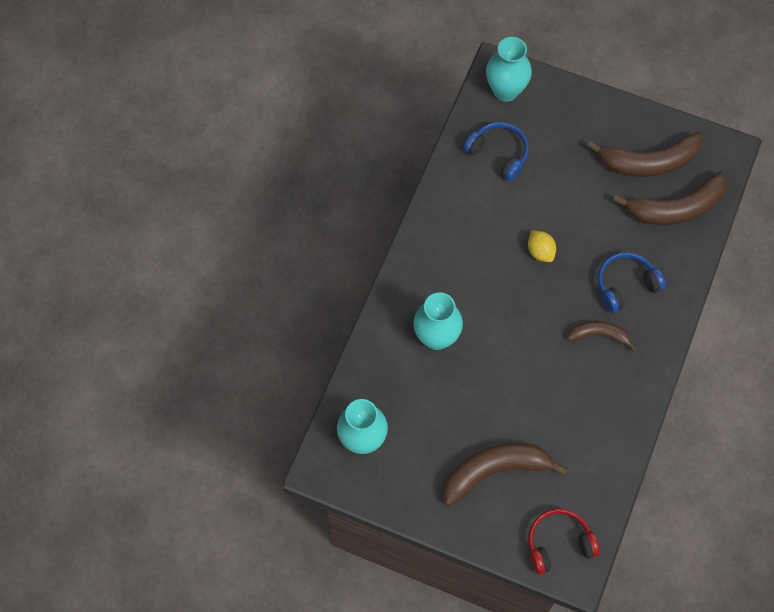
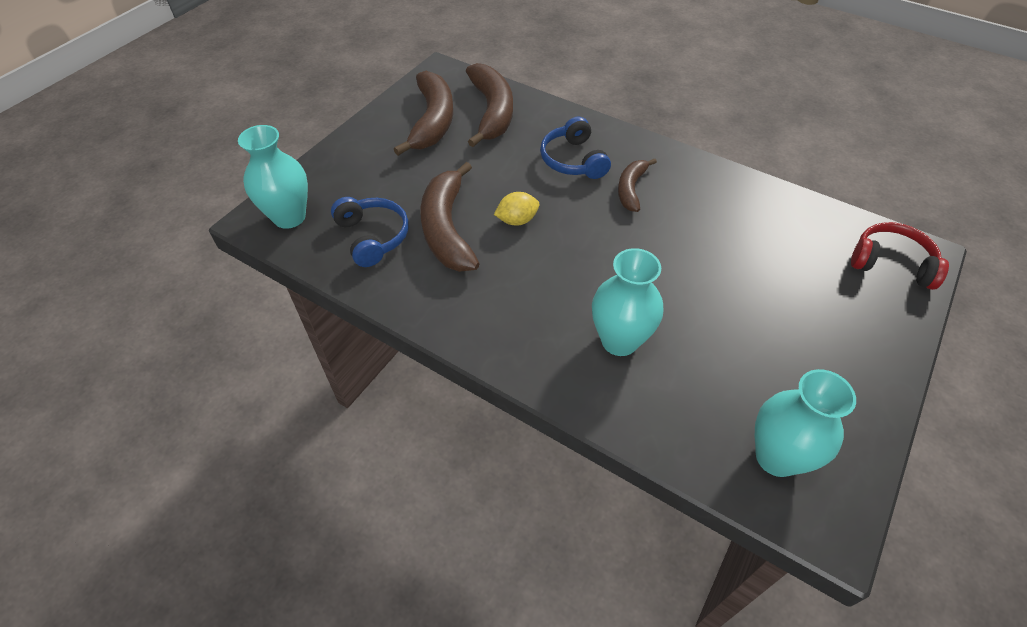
camera: 80 degrees left, 15 degrees down
(495, 471) = (808, 308): brown banana -> brown banana (447, 229)
(498, 153) = (373, 237): blue headphones -> blue headphones turned 105 degrees clockwise
(558, 543) = (891, 263): red headphones -> red headphones turned 120 degrees clockwise

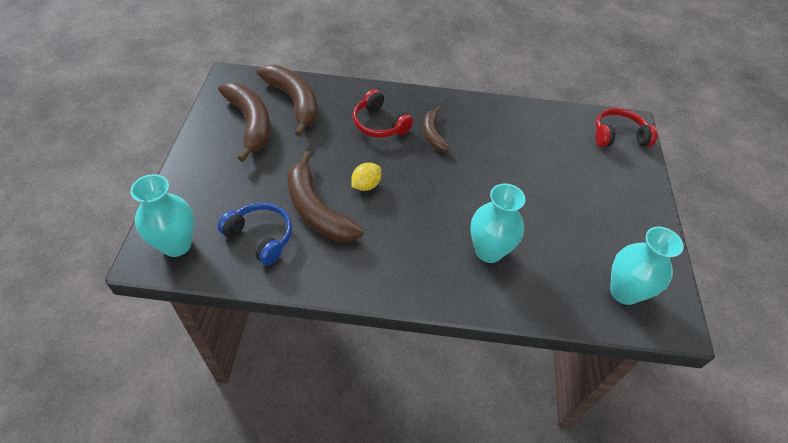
camera: 30 degrees left, 0 degrees up
(573, 160) = (379, 124): blue headphones -> red headphones

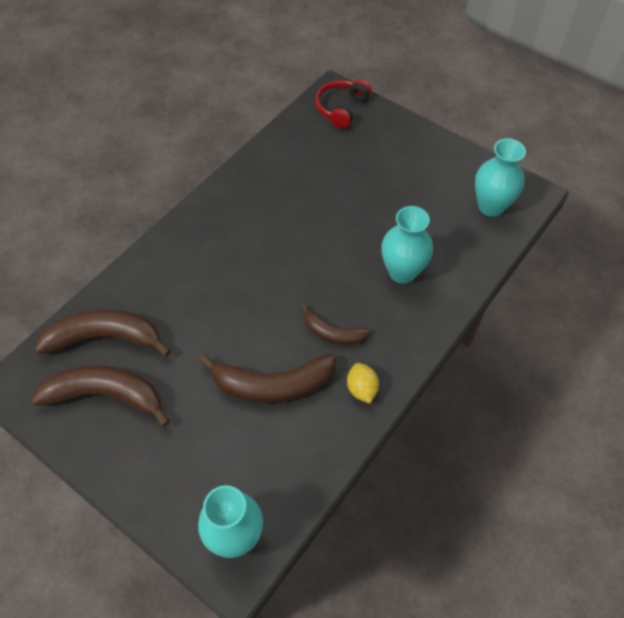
camera: 55 degrees left, 5 degrees up
(261, 237) = (275, 450): blue headphones -> none
(366, 185) = (269, 327): yellow lemon -> yellow lemon (361, 389)
(379, 124) = (197, 276): red headphones -> none
(433, 134) = (243, 239): brown banana -> brown banana (333, 333)

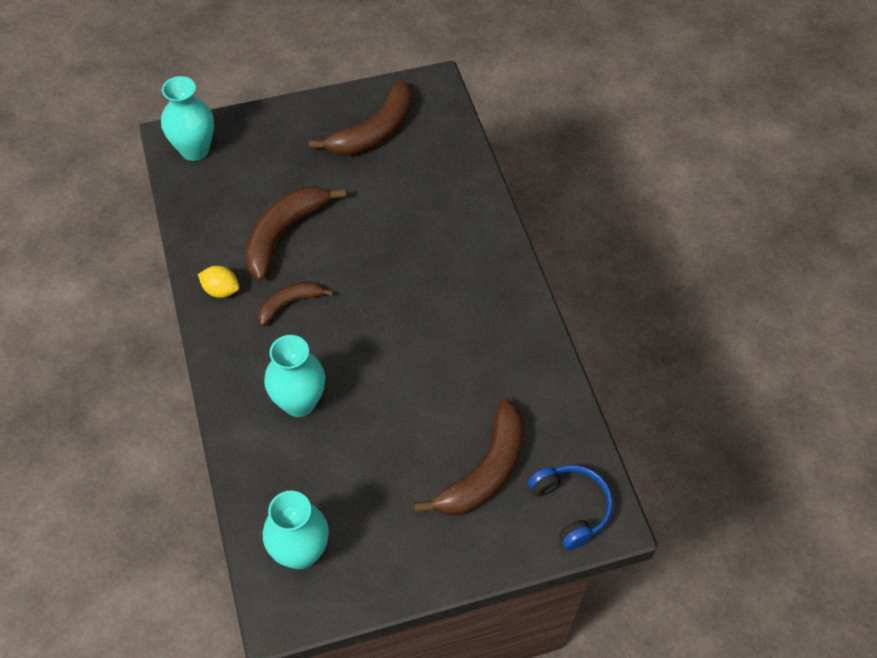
camera: 125 degrees right, 0 degrees up
(105, 338) = (429, 152): brown banana -> brown banana (485, 471)
(341, 108) = (571, 508): red headphones -> blue headphones

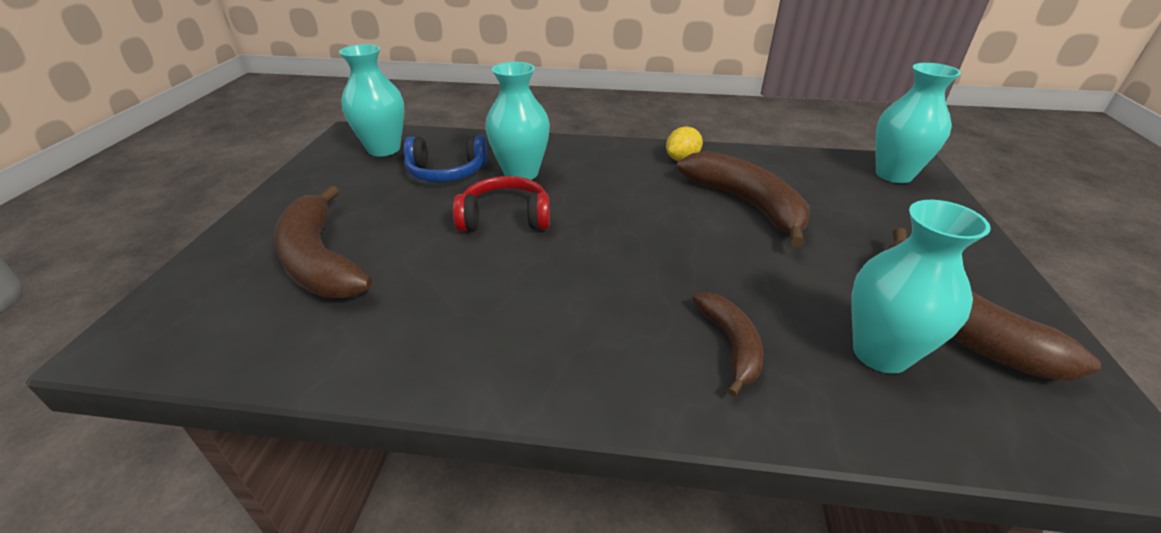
camera: 115 degrees right, 20 degrees down
(290, 304) = (642, 190): brown banana -> brown banana (730, 345)
(374, 380) = (505, 217): none -> red headphones
(417, 159) = (880, 353): none -> turquoise vase
(571, 508) = (187, 314): blue headphones -> blue headphones (446, 172)

